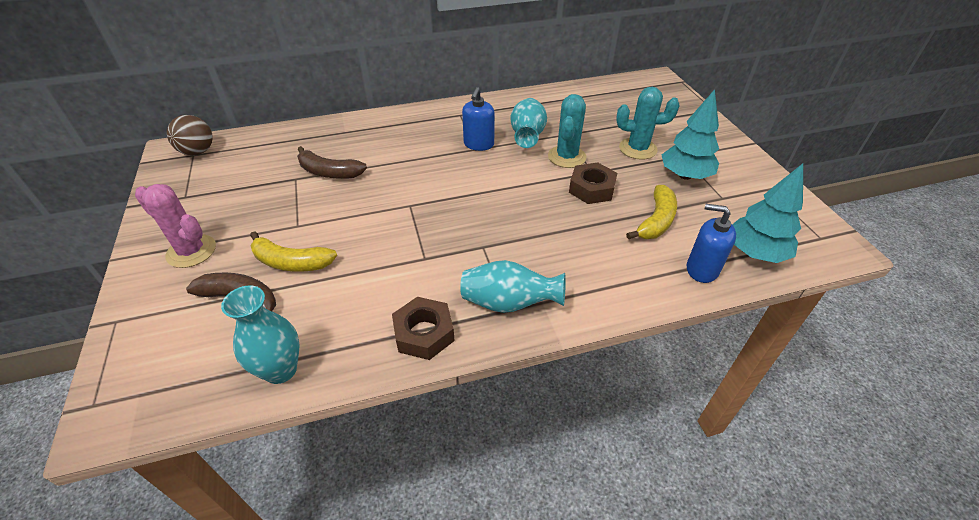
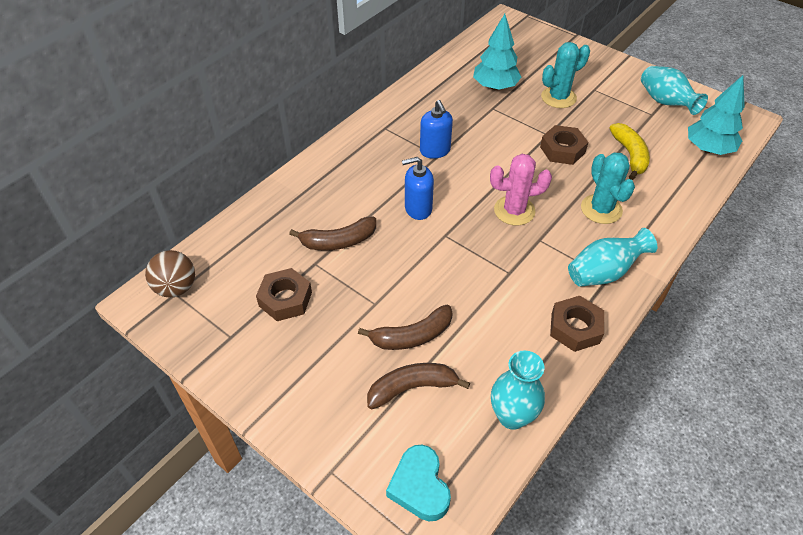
camera: 35 degrees left, 5 degrees up
(148, 375) = (419, 486): none -> turquoise heart
(191, 251) = (312, 378): pink cactus -> pink cactus (514, 211)
(246, 191) = (285, 299): none -> brown nut
(291, 262) = (412, 336): yellow banana -> brown banana
(527, 136) = (465, 124): turquoise vase -> turquoise vase (665, 102)
(567, 157) = (515, 129): turquoise cactus -> turquoise cactus (601, 209)
(685, 175) = (612, 106): turquoise tree -> turquoise tree (495, 86)
(701, 269) = (690, 179): blue soap dispenser -> blue soap dispenser (418, 208)

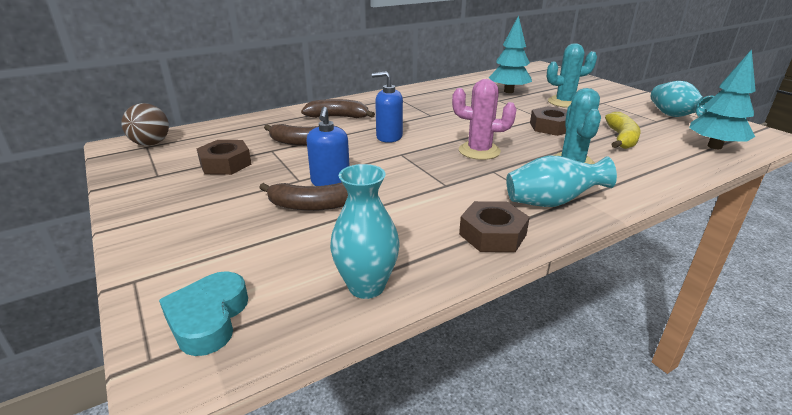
camera: 20 degrees right, 20 degrees down
(412, 388) = (278, 239): brown banana -> brown banana (338, 117)
(435, 151) = (430, 112): blue soap dispenser -> blue soap dispenser (330, 182)

